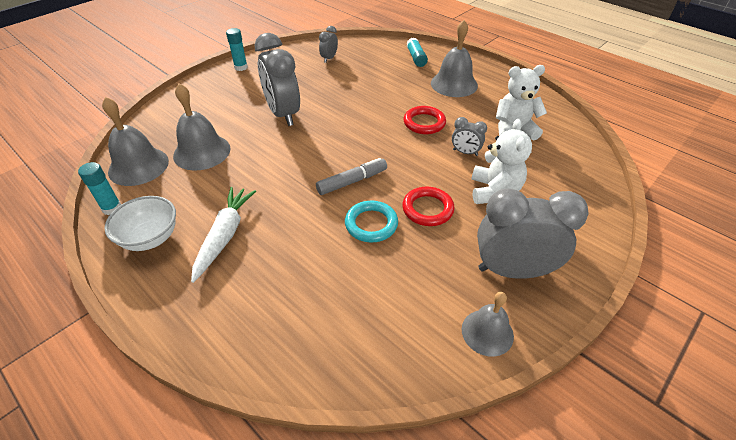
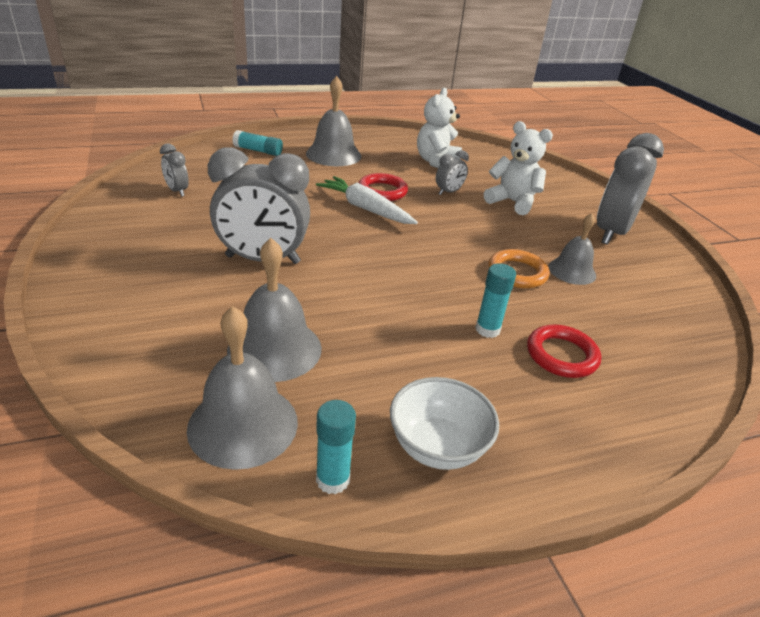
camera: 65 degrees left, 10 degrees down
(225, 235) = (474, 375): white carrot -> white carrot (365, 208)
(241, 67) = (89, 255): turquoise glue stick -> turquoise glue stick (487, 329)
(352, 181) = (442, 260): grey marker -> none
(371, 224) = (517, 273): turquoise ring -> orange ring
(427, 209) = (515, 238): red ring -> red ring (561, 355)
(487, 332) = (672, 268): grey bell -> grey bell (572, 271)

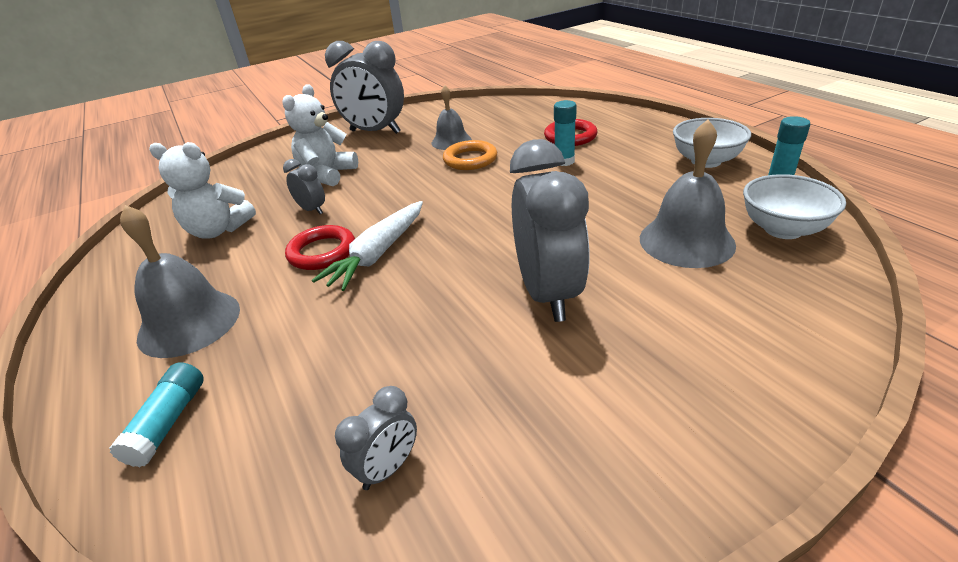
camera: 95 degrees left, 0 degrees up
(243, 424) = (783, 229): grey bell -> white bowl

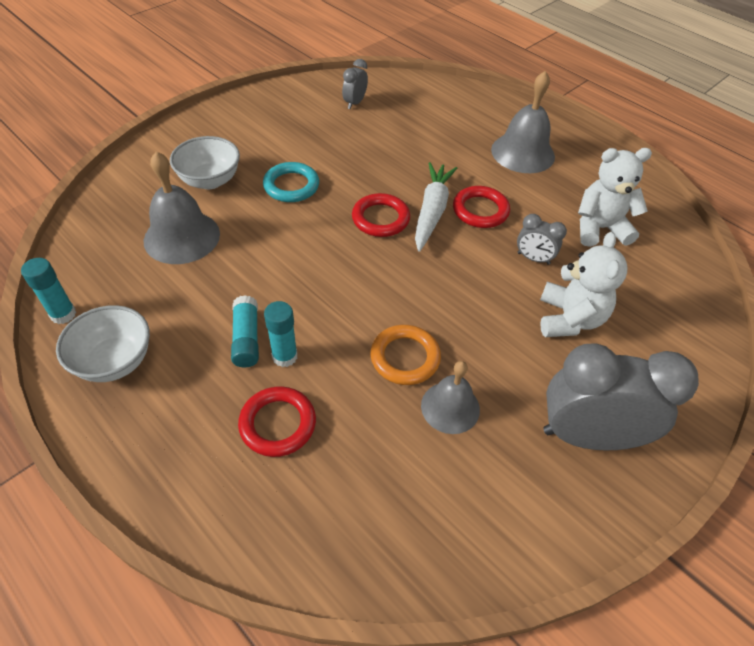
camera: 160 degrees right, 15 degrees up
(168, 422) = (473, 109): turquoise glue stick -> turquoise glue stick (246, 339)
(443, 249) = (380, 219): none -> red ring
(548, 293) = (291, 186): grey clock -> turquoise ring
(783, 229) = (97, 253): white bowl -> white bowl (210, 180)

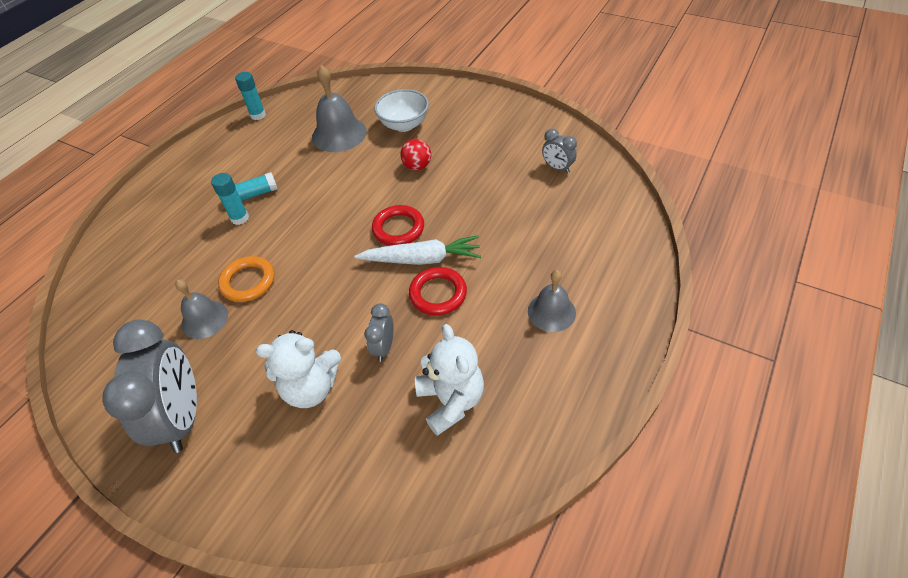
camera: 80 degrees right, 0 degrees up
(115, 361) = (225, 148): white bowl -> none
(278, 424) = (184, 232): red ring -> none
(291, 186) = (417, 166): turquoise ring -> red ball
(355, 103) = (557, 168): grey clock -> grey clock turned 150 degrees counterclockwise
(523, 153) = (551, 312): grey bell -> grey bell, size x0.65

